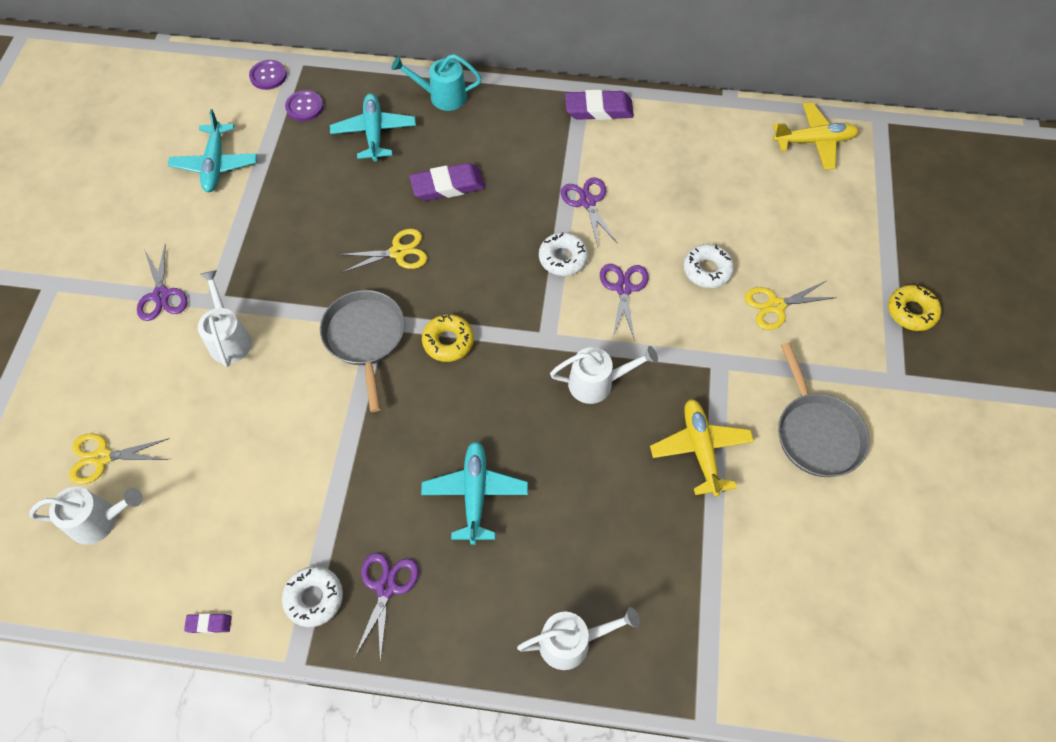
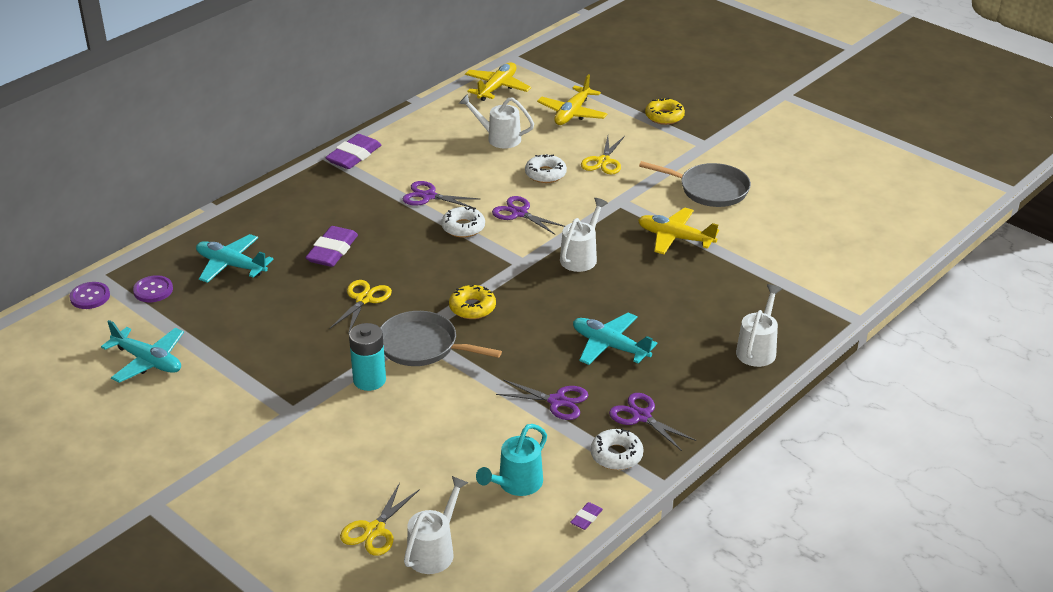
camera: 55 degrees left, 25 degrees down
(161, 295) = (249, 441): purple scissors -> purple scissors (557, 401)
(229, 338) = (339, 417): white watering can -> white watering can (498, 138)
(291, 328) = (369, 380): none -> turquoise battery
(442, 96) = (241, 219): turquoise watering can -> turquoise watering can (515, 484)
(833, 229) = (572, 113): none -> yellow plane

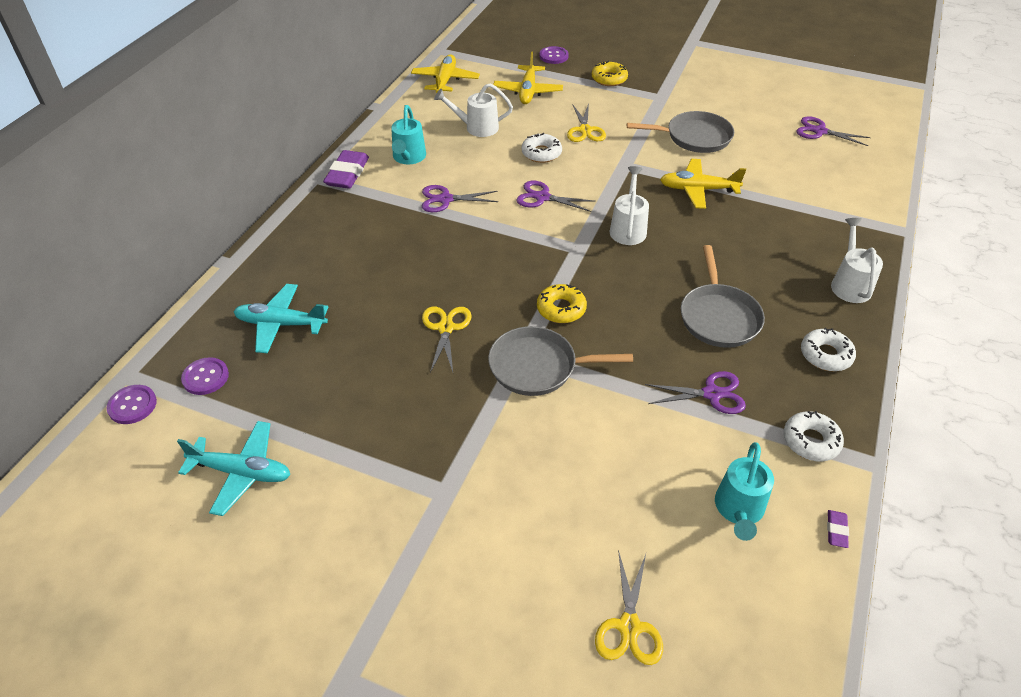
camera: 20 degrees left, 10 degrees up
(332, 251) = (382, 281): purple eraser -> none
(369, 380) = (507, 424): turquoise battery -> none
(417, 153) = (408, 158): none -> turquoise watering can
(435, 550) = (711, 631): white watering can -> none
(463, 227) = (498, 224): white donut -> white donut (825, 355)
(610, 346) = (718, 317): turquoise plane -> grey pan
(623, 83) = (553, 56): none -> purple button
(641, 416) = (802, 388): purple scissors -> purple scissors (819, 131)

